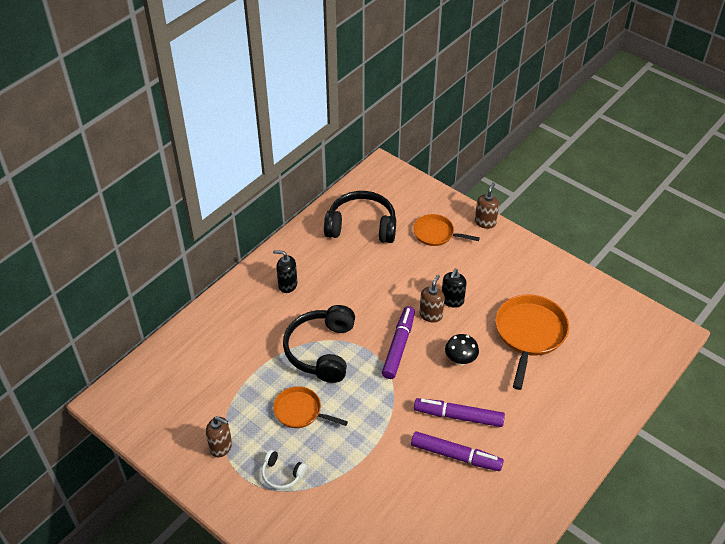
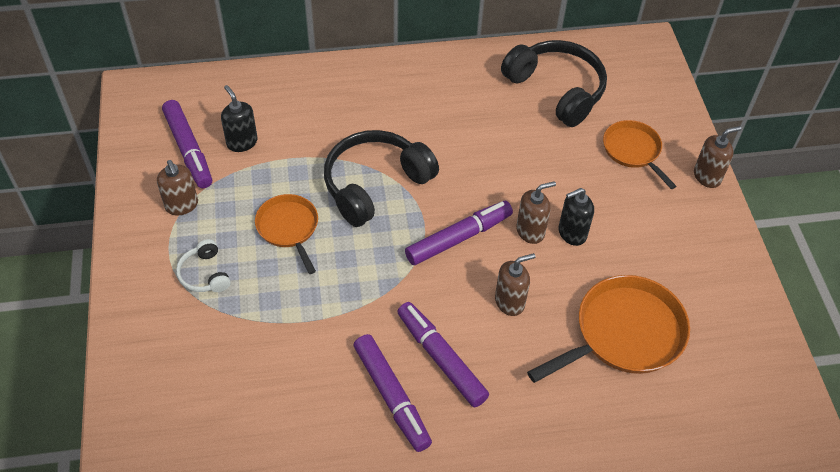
camera: 40 degrees right, 5 degrees up
(186, 411) = (188, 149): none -> purple marker
(287, 285) = (413, 97): black soap dispenser -> black soap dispenser (242, 142)
(460, 360) = (510, 302): black mushroom -> brown soap dispenser

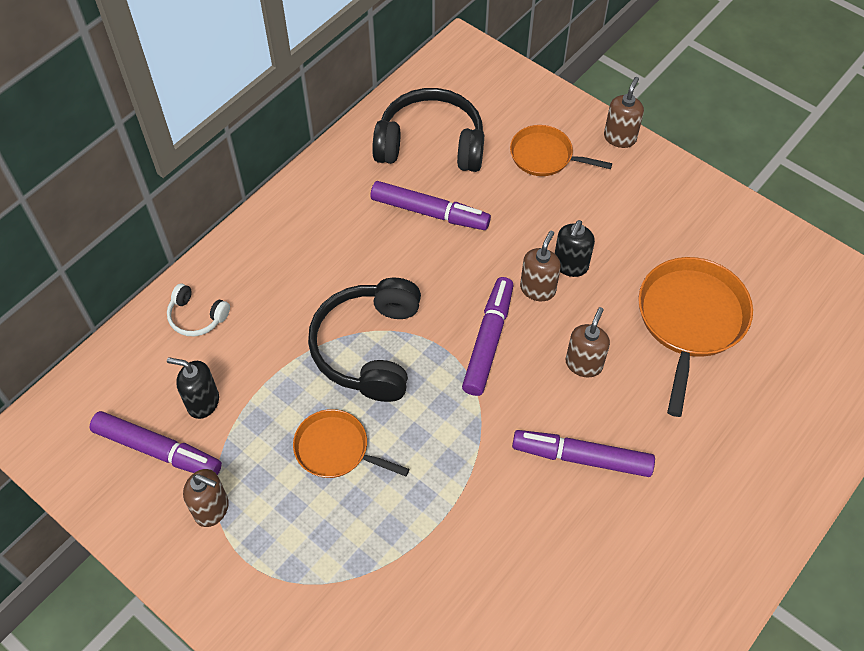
camera: 40 degrees left, 5 degrees up
(205, 274) = (306, 555): white headphones -> white headphones (197, 316)
(391, 396) = (577, 523): purple marker -> purple marker (429, 212)

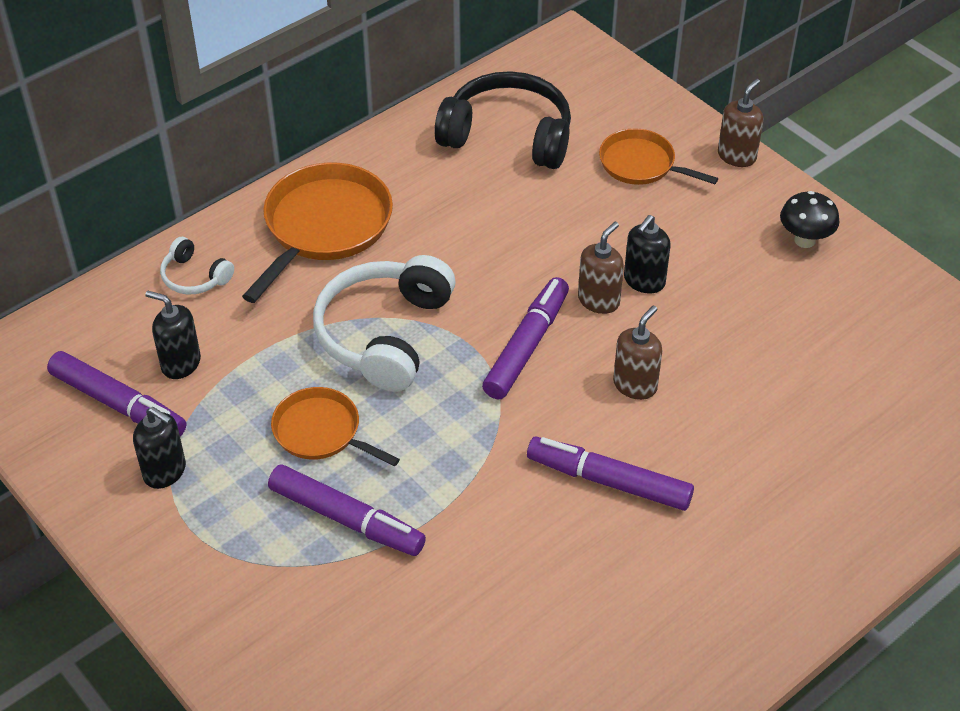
camera: 10 degrees right, 10 degrees down
(212, 509) = (165, 472): brown soap dispenser -> black soap dispenser
(369, 348) = (384, 334): black headphones -> white headphones
(429, 212) = (489, 205): purple marker -> purple marker (346, 518)
(690, 208) = (804, 240): none -> black mushroom
(690, 320) = (776, 357): orange pan -> orange pan (324, 226)

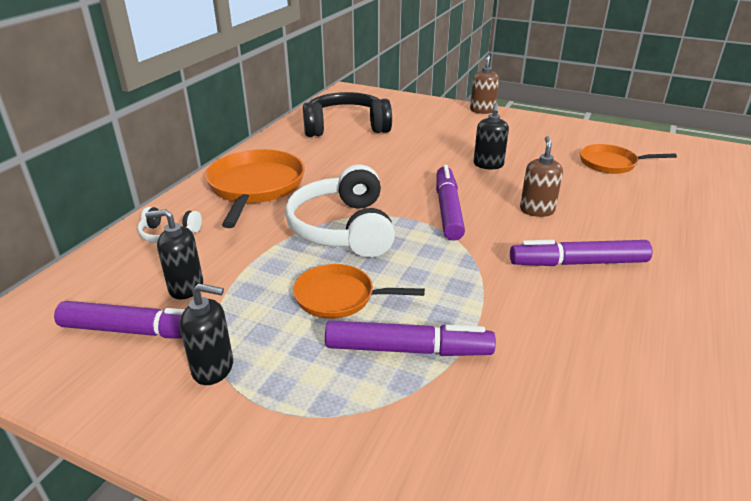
camera: 25 degrees left, 15 degrees down
(599, 300) = (471, 179): brown soap dispenser -> none
(641, 164) = (434, 123): orange pan -> orange pan (611, 163)
(804, 240) = (555, 131): black mushroom -> none

